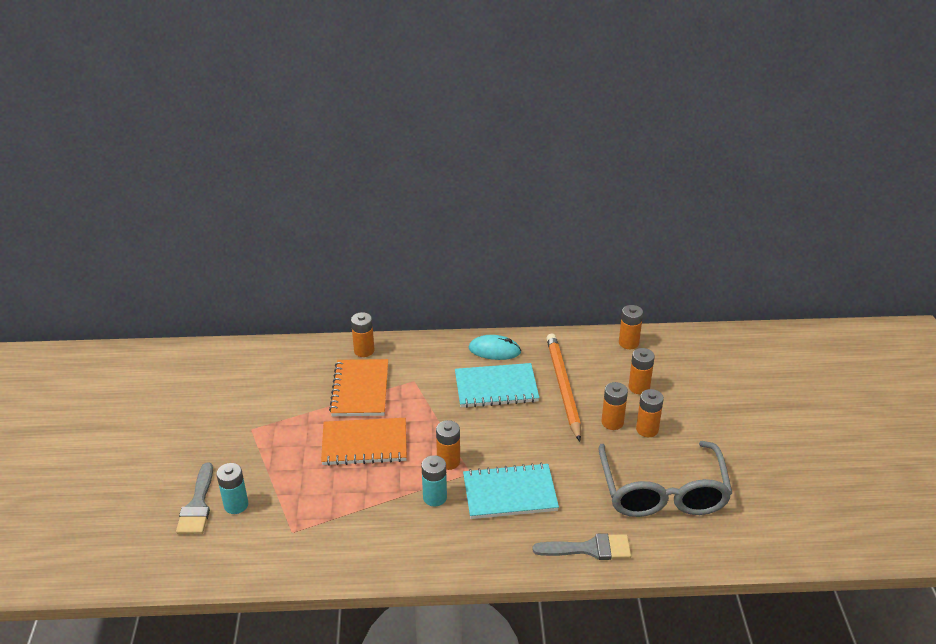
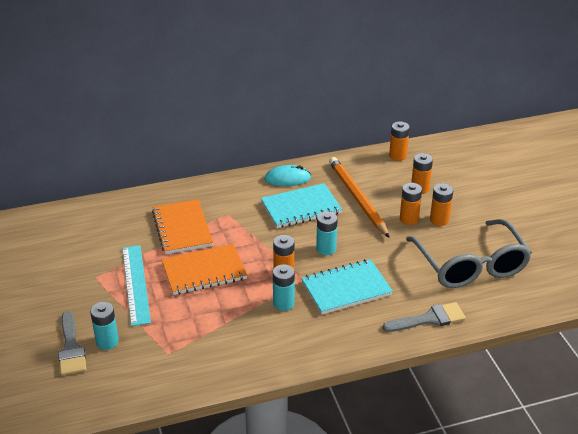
camera: 15 degrees left, 0 degrees up
(289, 445) = (136, 284): none -> turquoise ruler
(364, 350) = (172, 196): orange battery -> none
(505, 441) = (326, 249): none -> turquoise battery

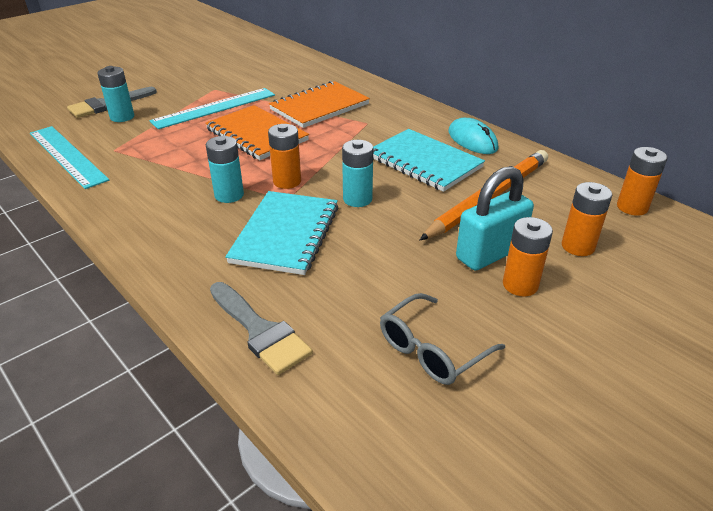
camera: 65 degrees right, 0 degrees up
(159, 382) = (67, 155): none -> turquoise ruler
(346, 288) = (286, 234): turquoise notebook -> turquoise notebook turned 60 degrees clockwise
(409, 219) = (490, 253): orange battery -> turquoise padlock
(470, 265) = (432, 349): grey glasses -> grey glasses, size x0.52

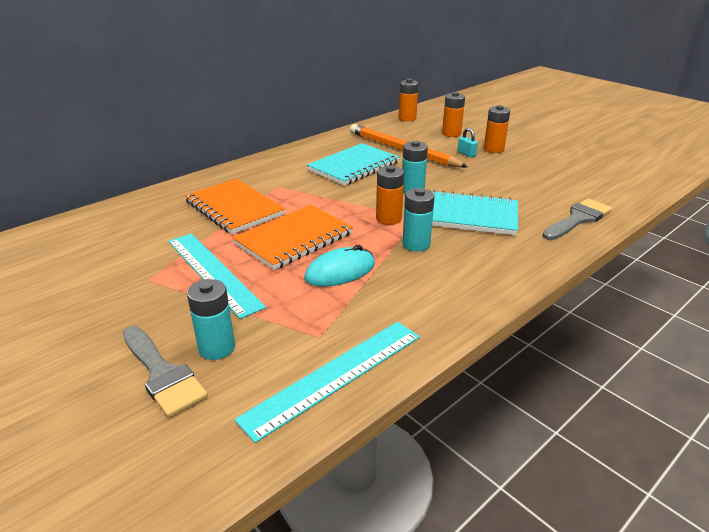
camera: 90 degrees left, 5 degrees down
(432, 349) = (560, 172): grey glasses -> none
(472, 140) = (318, 149): turquoise mouse -> turquoise mouse (340, 271)
(490, 253) = (466, 154): turquoise padlock -> turquoise padlock, size x0.44

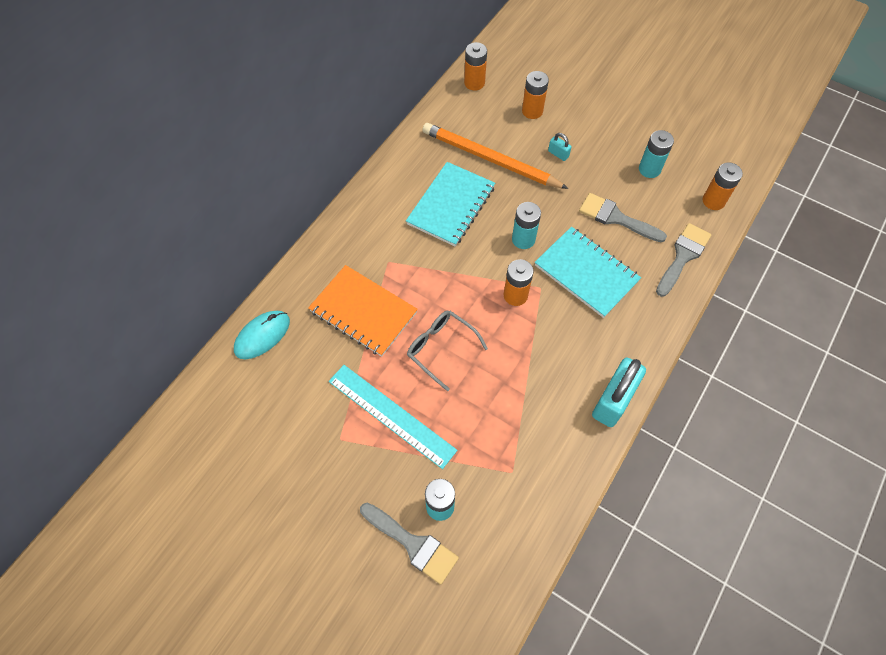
camera: 15 degrees left, 30 degrees up
(294, 239) = (441, 349): orange notebook -> grey glasses
(334, 375) = (538, 511): turquoise ruler -> none
(340, 271) = (499, 387): turquoise mouse -> turquoise mouse (262, 336)
(416, 244) = (551, 331): turquoise battery -> turquoise battery (649, 169)
(468, 216) = (586, 273): turquoise notebook -> turquoise notebook turned 45 degrees clockwise
(468, 301) = (613, 401): none -> turquoise padlock
(493, 149) = (583, 138): orange battery -> orange battery (713, 201)
(511, 190) = (616, 218): none -> grey brush

